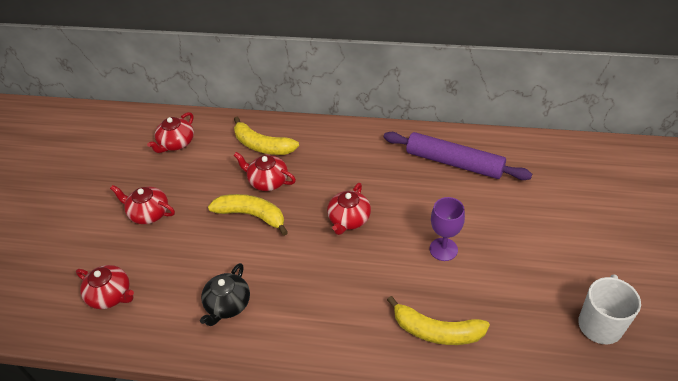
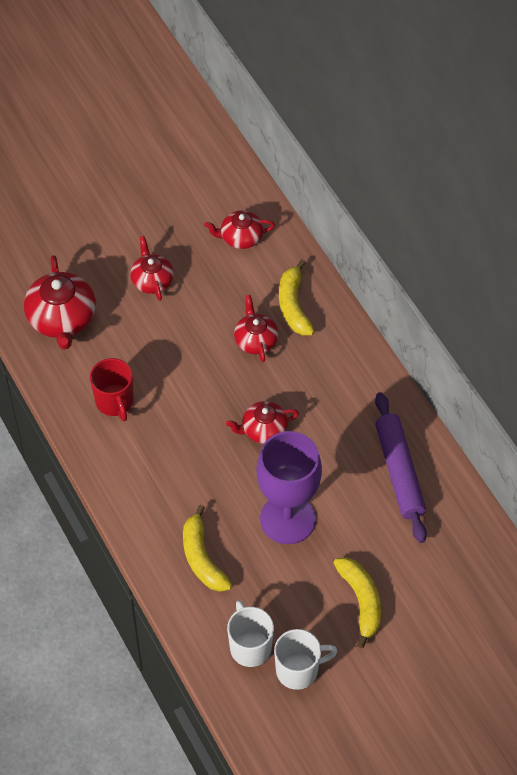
camera: 50 degrees right, 10 degrees up
(110, 295) = (62, 319): red teapot -> red teapot, size x1.64
(227, 304) = (115, 402): black teapot -> red mug
(251, 215) = (209, 355): yellow banana -> yellow banana (361, 601)
(443, 249) = (287, 519): purple goblet -> purple goblet, size x1.92
(554, 347) = (250, 647): none -> white mug

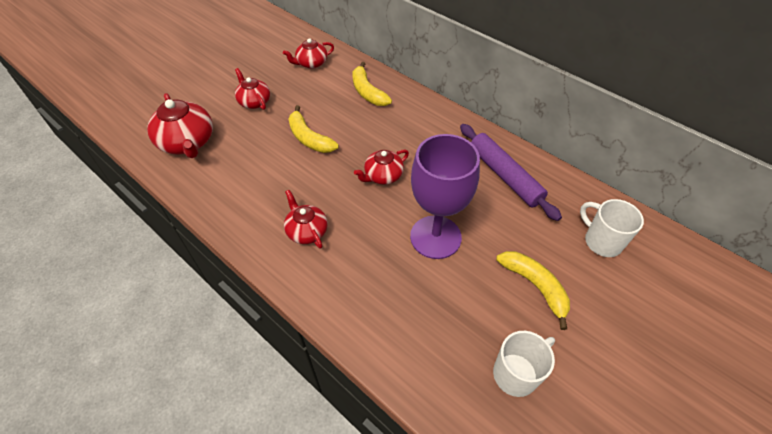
camera: 20 degrees left, 5 degrees down
(115, 402) = (250, 189): red mug -> none
(202, 558) = (375, 294): yellow banana -> yellow banana (309, 138)
(250, 647) = (458, 366): white mug -> white mug (602, 241)
(255, 340) = (349, 119): red teapot -> red teapot (307, 231)

